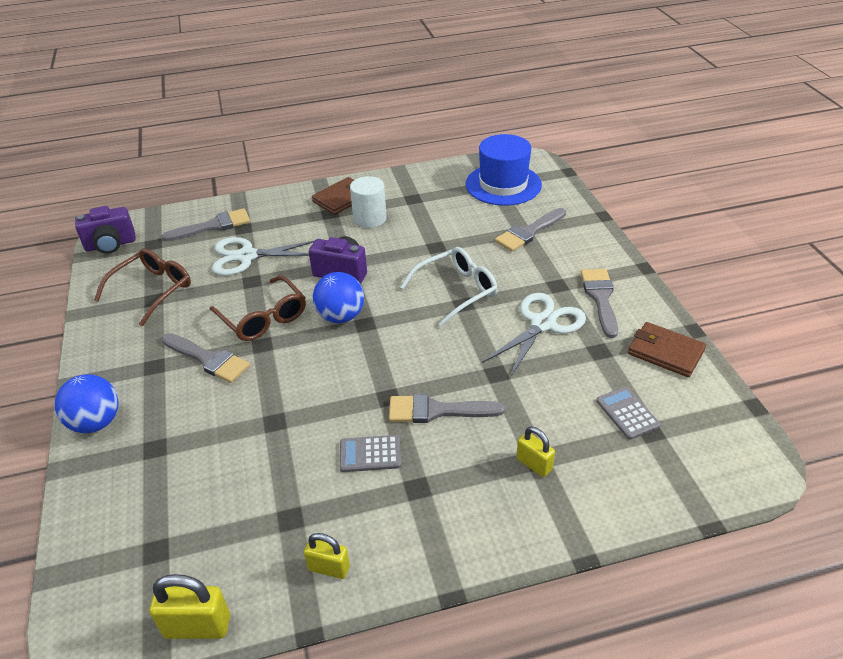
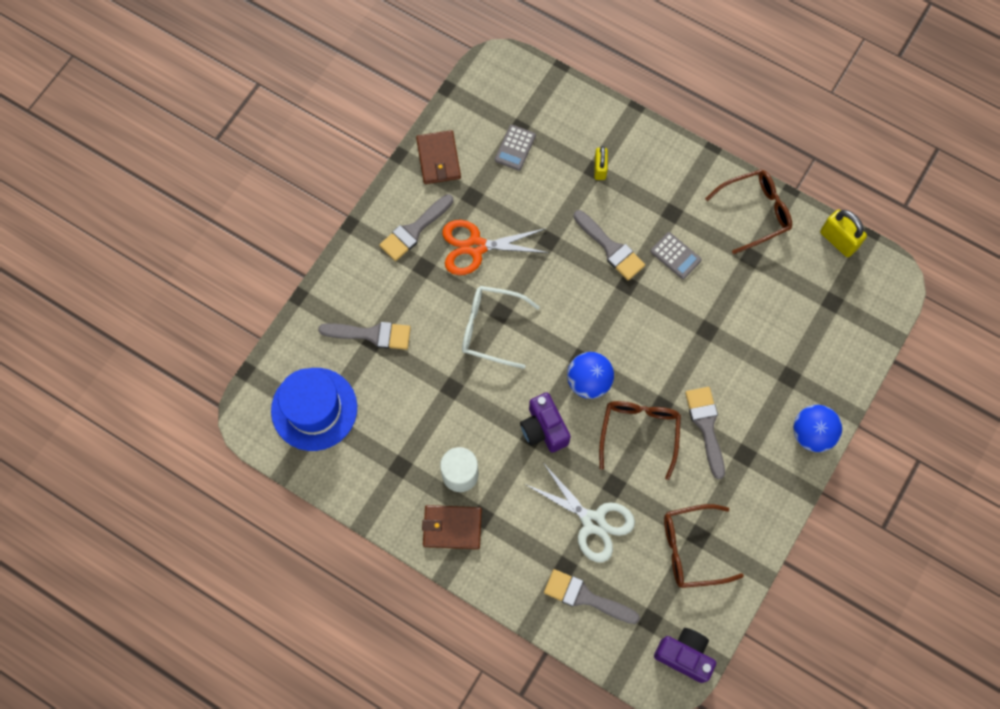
camera: 135 degrees left, 30 degrees up
(329, 568) = (755, 212): yellow padlock -> brown glasses
(543, 324) = (475, 247): white scissors -> orange scissors

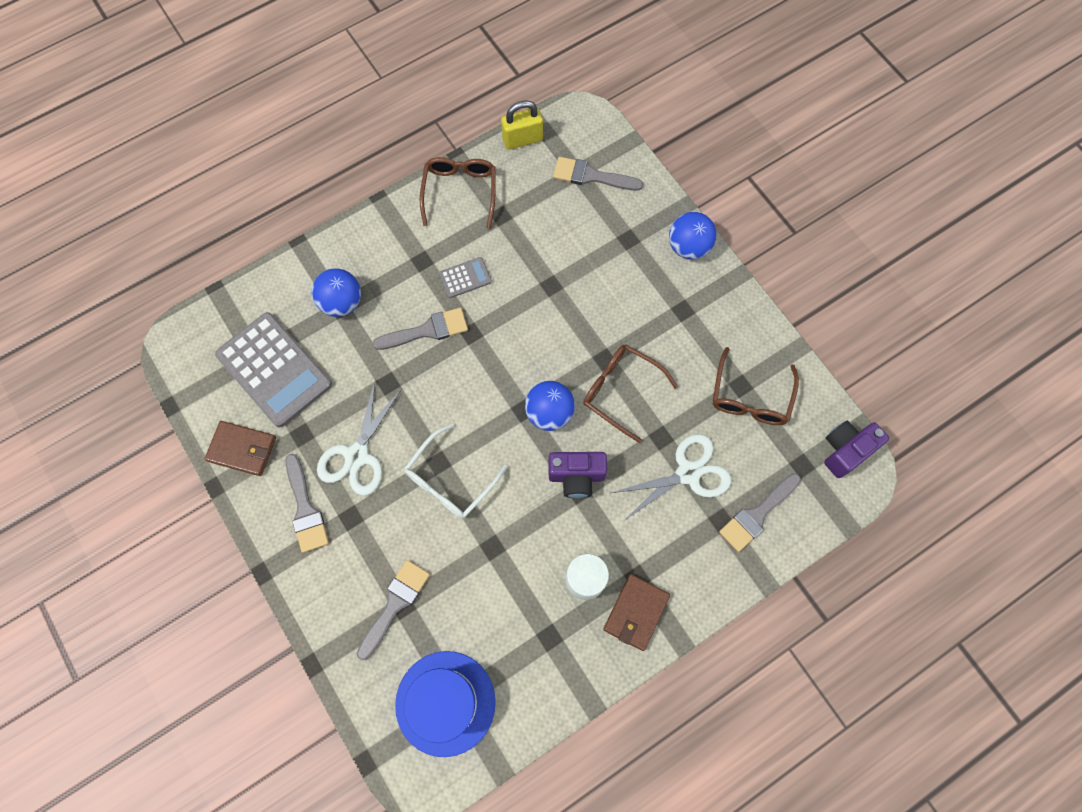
camera: 65 degrees left, 0 degrees up
(475, 247) = (357, 455): orange scissors -> white scissors
(515, 148) = (274, 370): grey calculator -> grey calculator, size x2.21
(600, 169) = (341, 302): yellow padlock -> blue ball
(706, 426) = (641, 330): grey brush -> grey brush (591, 176)

